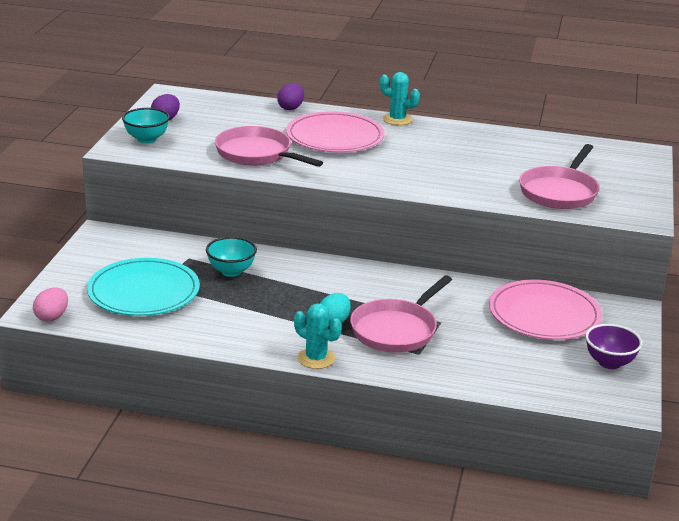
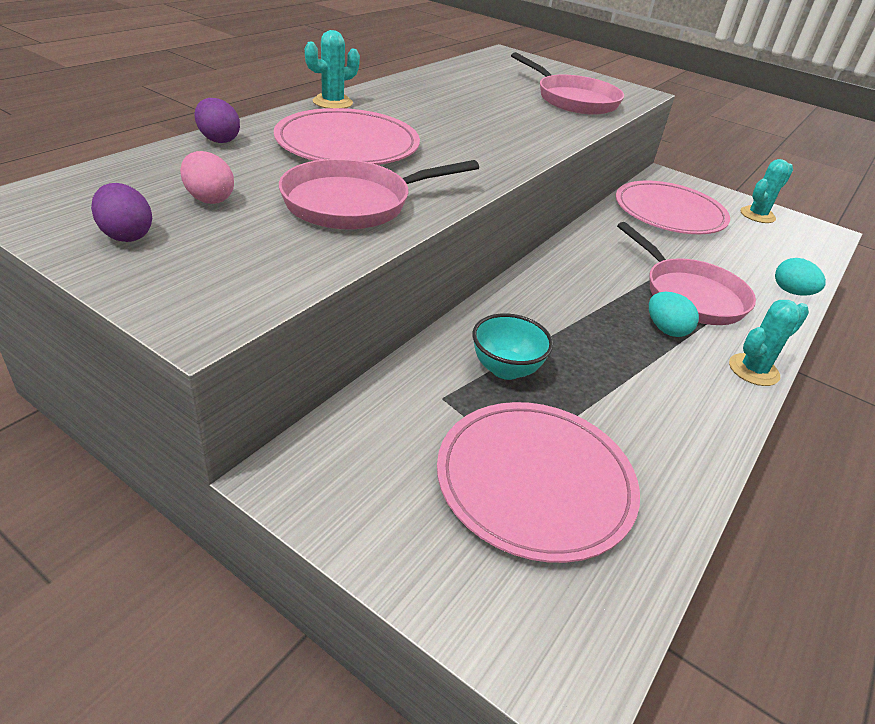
camera: 70 degrees left, 10 degrees up
(52, 317) = (594, 651): pink egg -> pink egg (209, 198)
(143, 292) = (535, 482): turquoise plate -> pink plate
(146, 139) = (192, 276): turquoise bowl -> none
(460, 378) = (791, 292): none -> turquoise egg
(609, 363) = (757, 215): purple bowl -> turquoise cactus

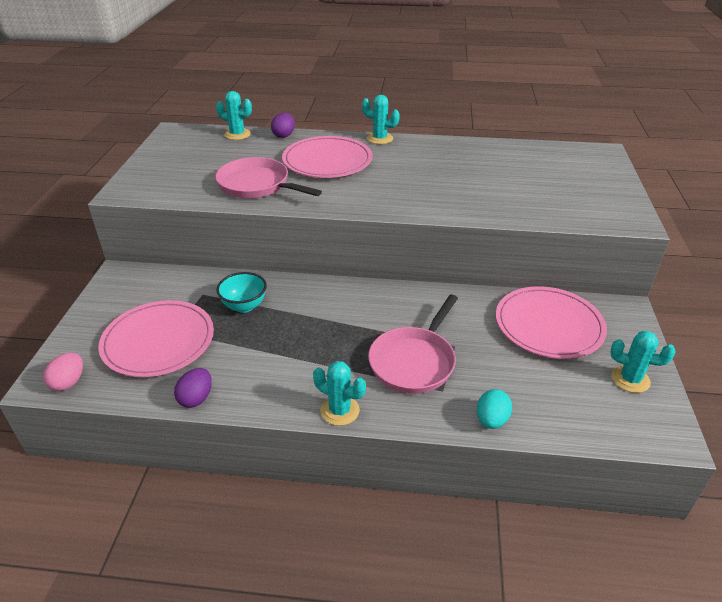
camera: 65 degrees right, 0 degrees up
(126, 235) = (170, 156): purple egg -> purple egg (196, 398)
(149, 164) = (237, 134): none -> turquoise cactus
(209, 198) = (220, 157): pink egg -> pink egg (68, 382)
(573, 100) = (545, 200): pink pan -> none
(666, 330) = (351, 358): turquoise egg -> none

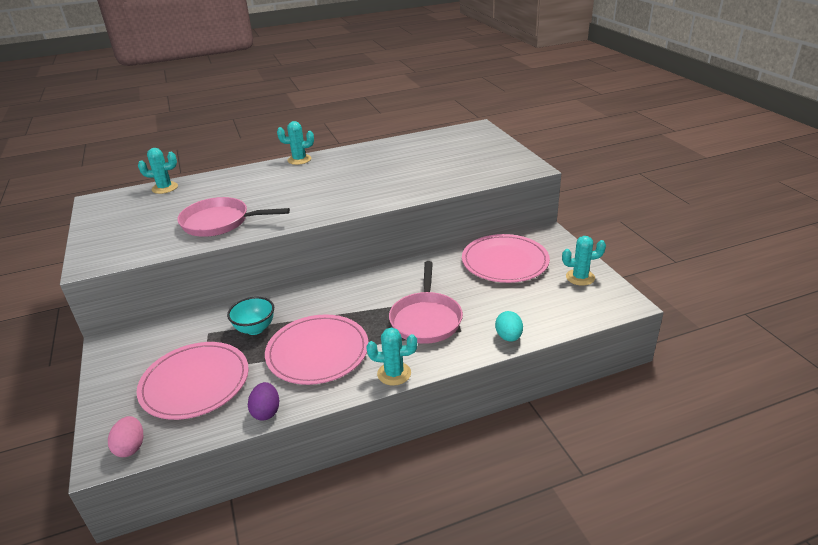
camera: 25 degrees left, 5 degrees down
(284, 135) = (211, 178): purple egg -> none
(327, 161) = (267, 187): pink plate -> pink plate (317, 352)

